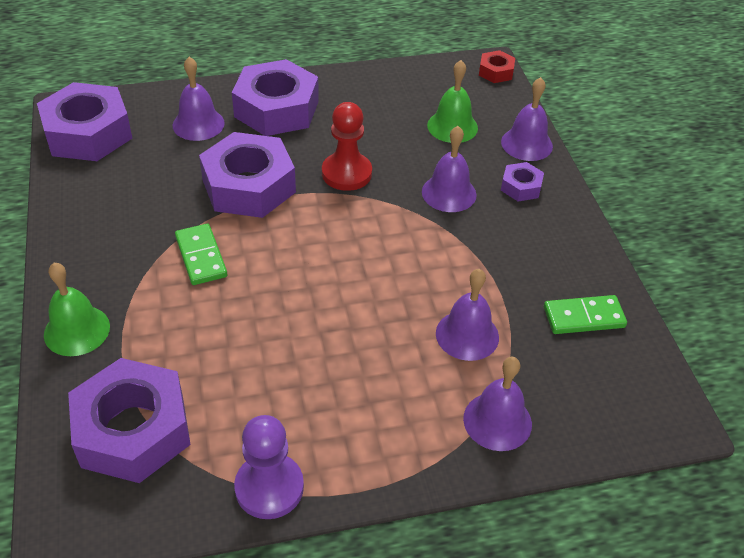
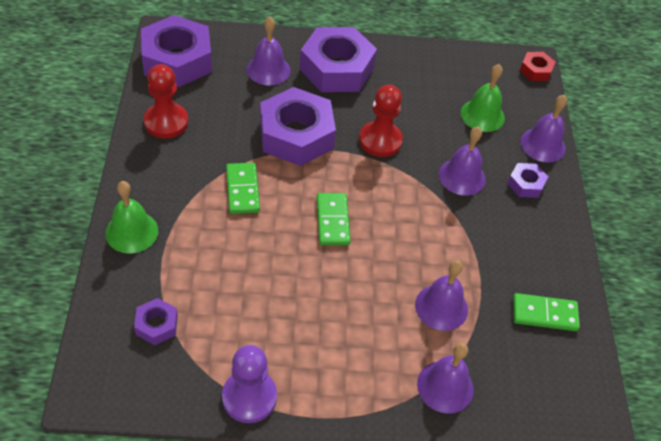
camera: 10 degrees right, 5 degrees up
(90, 201) = (166, 122): none -> red pawn
(133, 430) = (157, 325): purple nut -> purple nut, size x0.47
(316, 268) = (333, 221): none -> green domino

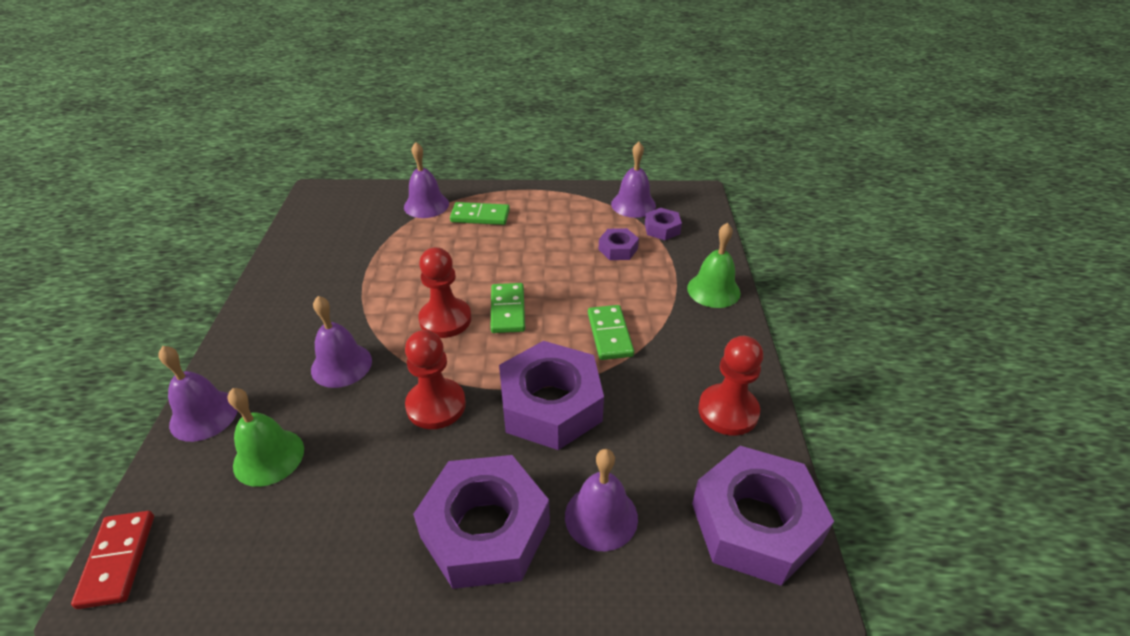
camera: 175 degrees left, 10 degrees down
(249, 397) = (578, 196): purple pawn -> none
(388, 214) = (445, 319): none -> red pawn
(441, 307) = (412, 249): purple bell -> purple bell (633, 204)
(526, 184) = (262, 361): purple nut -> purple nut (618, 249)
(535, 70) = (117, 560): red nut -> red domino
(544, 314) = (317, 248): green domino -> green domino (480, 216)

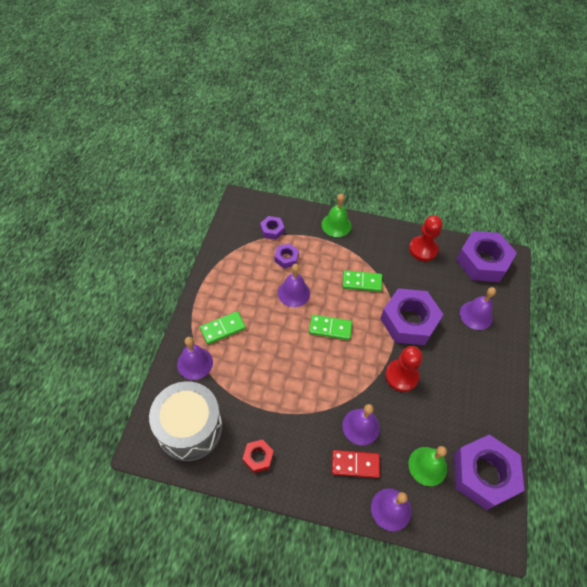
camera: 80 degrees left, 15 degrees up
(117, 560) = (487, 540): red domino -> red domino (355, 464)
(299, 273) = (258, 457): none -> red nut
(339, 217) = (190, 428): none -> grey drum
(445, 319) = (331, 364): red pawn -> none
(480, 216) = (223, 328): green domino -> green domino turned 45 degrees clockwise
(485, 530) = (480, 362): purple nut -> purple nut (483, 474)
(633, 204) = (240, 237): purple bell -> purple bell (294, 293)

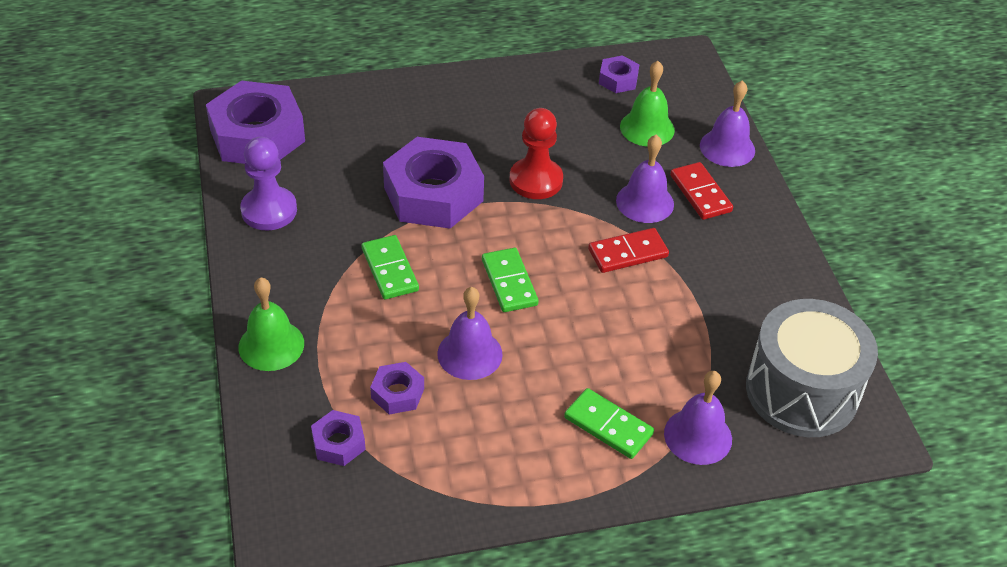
camera: 115 degrees left, 10 degrees down
(258, 457) = (774, 294): red nut -> none
(325, 395) = (628, 253): none -> red domino
(423, 249) = (269, 210): red pawn -> purple pawn
(476, 315) = (374, 125): purple bell -> none
(483, 474) = (618, 80): purple nut -> purple nut, size x0.47

